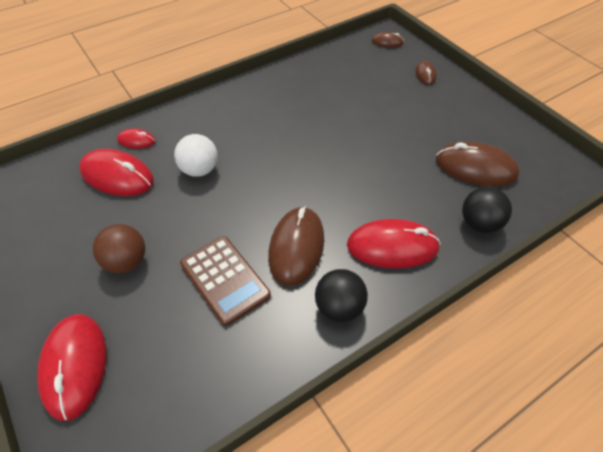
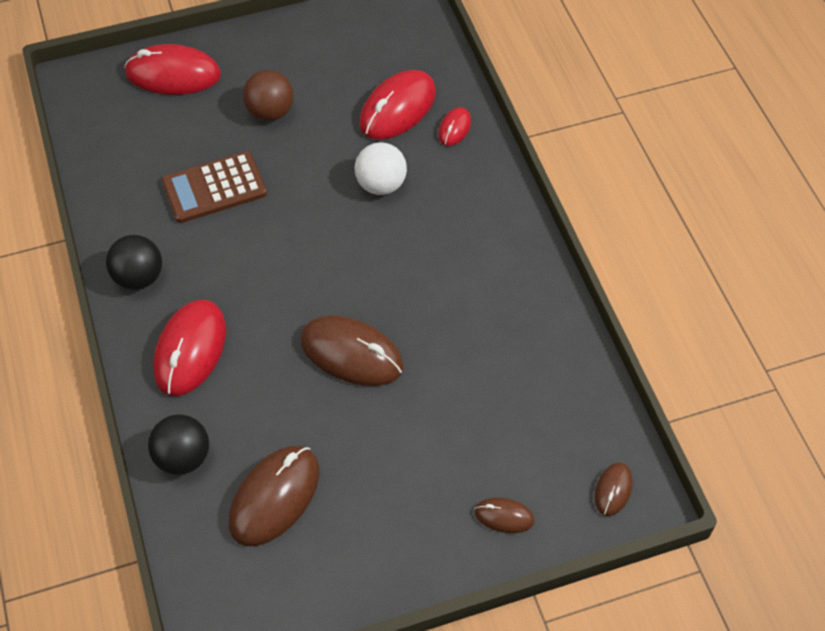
camera: 105 degrees right, 5 degrees up
(296, 247) = (228, 257): brown mouse -> brown mouse (351, 353)

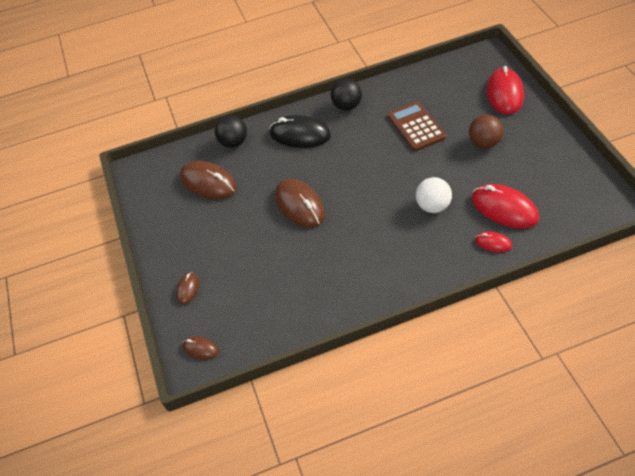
camera: 95 degrees right, 5 degrees down
(190, 350) = (300, 134): red mouse -> black mouse
(351, 353) = (299, 205): brown mouse -> brown mouse turned 60 degrees counterclockwise

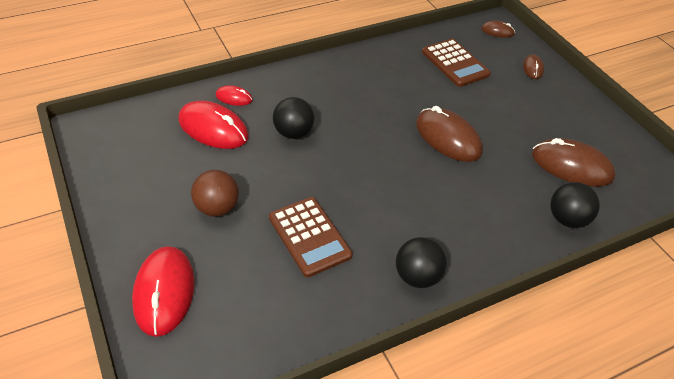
camera: 165 degrees right, 5 degrees down
(266, 294) = (455, 63): none -> brown calculator
(300, 134) = (476, 229): black mouse -> none
(433, 206) = (293, 133): white ball -> black ball

